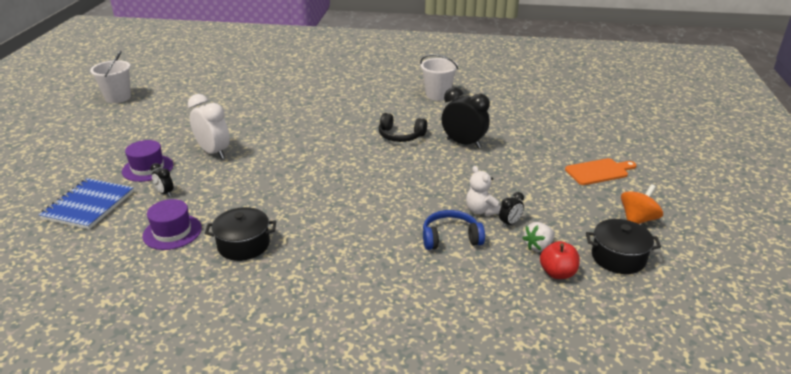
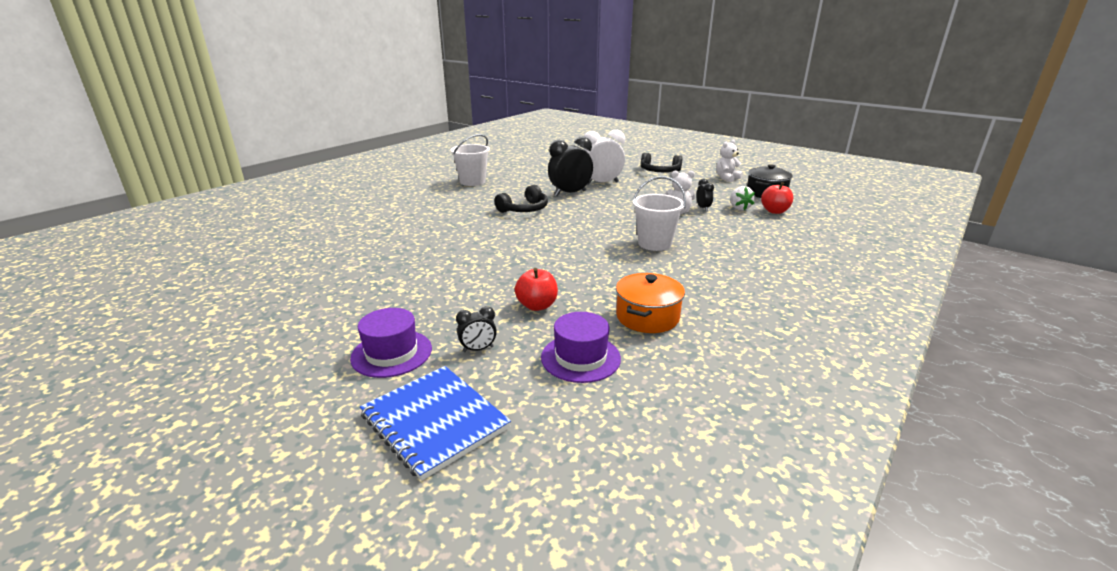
camera: 60 degrees left, 5 degrees down
(118, 97) = (102, 349): white bucket -> white bucket (654, 243)
(214, 152) = (419, 300): white clock -> white clock (602, 183)
(232, 195) = (537, 306): none -> red apple
(243, 245) = (647, 317): black pot -> orange pot
(450, 238) = (708, 229): blue headphones -> none
(599, 171) = (659, 171): orange cutting board -> black headphones
(637, 219) = (727, 178): orange spinning top -> white teddy bear

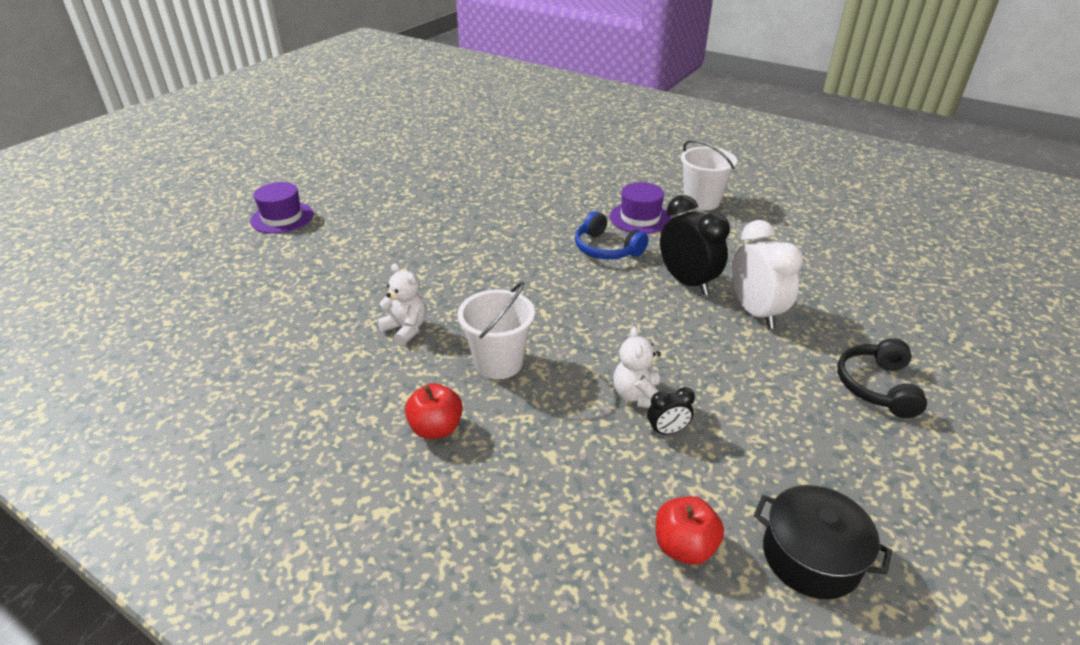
camera: 85 degrees right, 10 degrees up
(435, 421) = (189, 247): blue notebook -> none
(478, 349) = (273, 253): black clock -> none
(524, 209) = (606, 249): black headphones -> blue headphones
(537, 306) = (340, 277): red apple -> red apple (436, 428)
(580, 358) = (239, 306): purple hat -> purple hat (640, 218)
(647, 317) = (298, 348): orange pot -> none
(727, 178) = (893, 496): white teddy bear -> white teddy bear (406, 329)
(739, 208) = (685, 486): white strawberry -> none

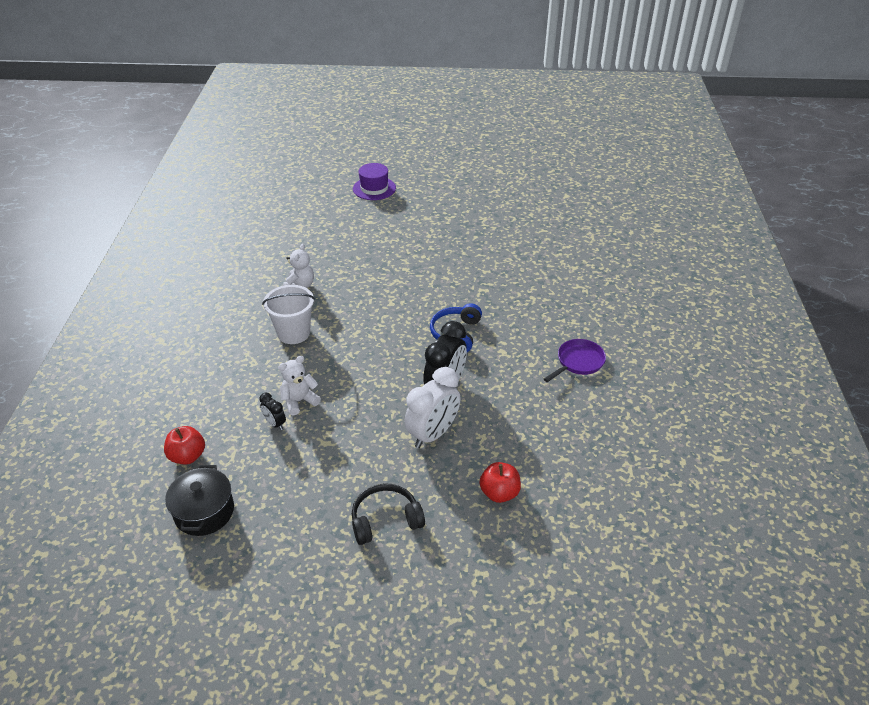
camera: 60 degrees right, 5 degrees up
(436, 428) = (225, 333): red apple -> red apple (499, 493)
(640, 218) = (517, 336): purple hat -> none
(701, 201) = (578, 362): white bucket -> purple pan

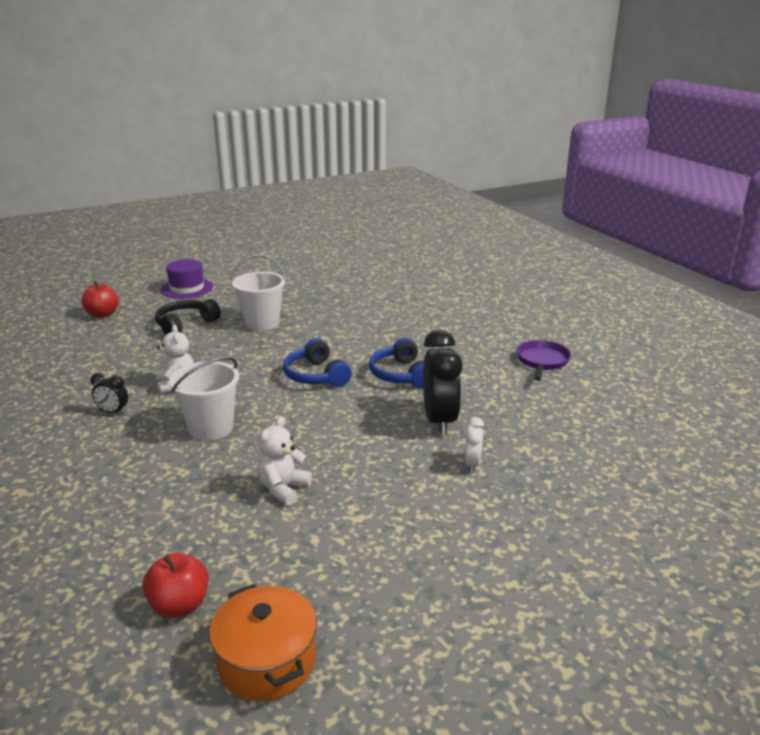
camera: 30 degrees left, 15 degrees down
(204, 511) = (267, 661): black pot -> orange pot
(275, 423) = (273, 522): black clock -> black clock (113, 412)
(385, 520) = (512, 565): black headphones -> black headphones (185, 325)
(396, 312) = (316, 375): none -> blue headphones
(399, 245) = (262, 323): none -> white bucket
(433, 434) = (472, 464): white clock -> white clock, size x0.48
(499, 493) = (599, 489): red apple -> red apple (103, 314)

